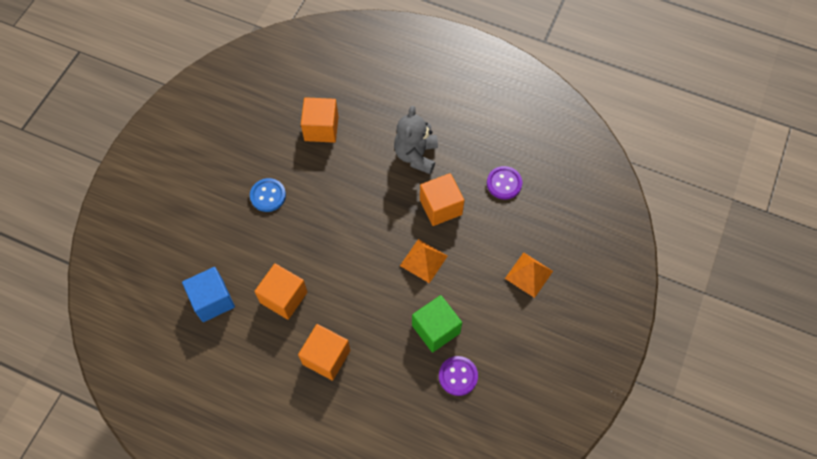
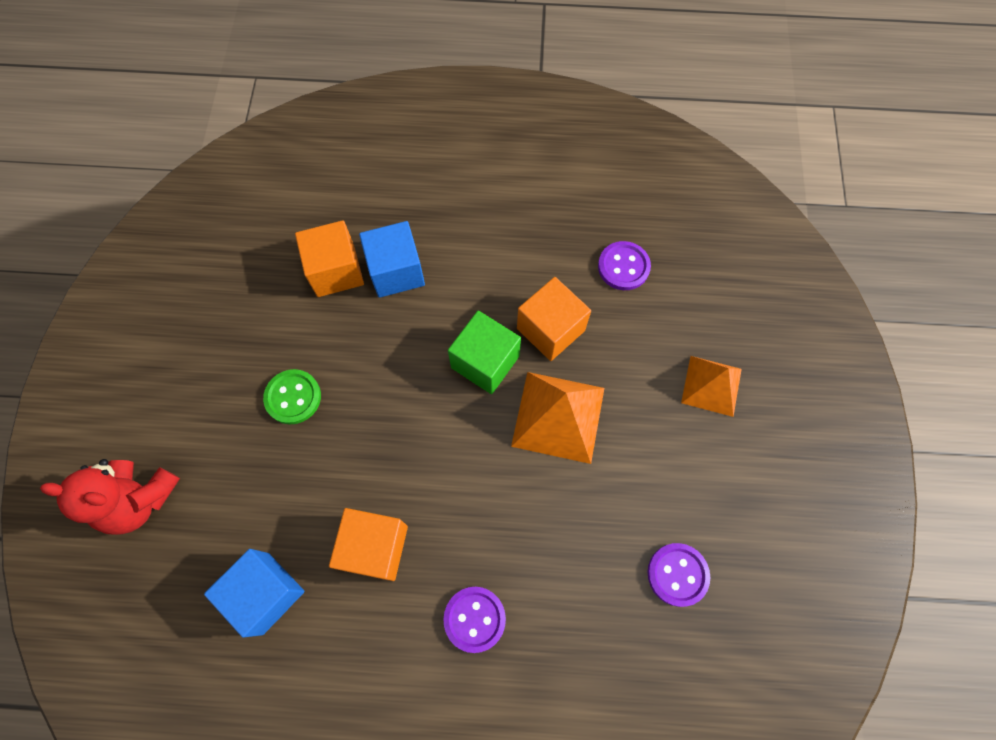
camera: 20 degrees left, 5 degrees up
(160, 224) = (139, 500): none -> red teddy bear
(268, 196) = (293, 397): blue button -> green button
(326, 357) = (474, 619): orange cube -> purple button
(358, 140) = (396, 271): none -> blue cube
(416, 155) = (486, 266): grey teddy bear -> none
(423, 260) = (558, 417): orange pyramid -> orange pyramid, size x1.51
(436, 329) = (617, 514): green cube -> green cube (485, 362)

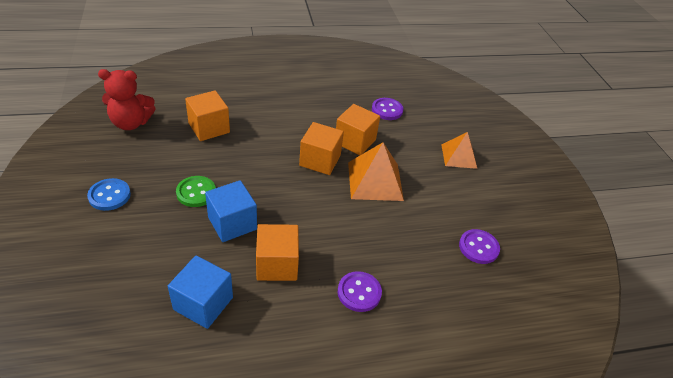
camera: 20 degrees left, 25 degrees down
(139, 500) = (91, 264): red teddy bear -> red teddy bear (131, 123)
(178, 384) = (109, 195): none -> blue button
(396, 271) = (249, 124): blue cube -> blue cube (232, 223)
(485, 362) = (320, 160): green cube -> orange cube

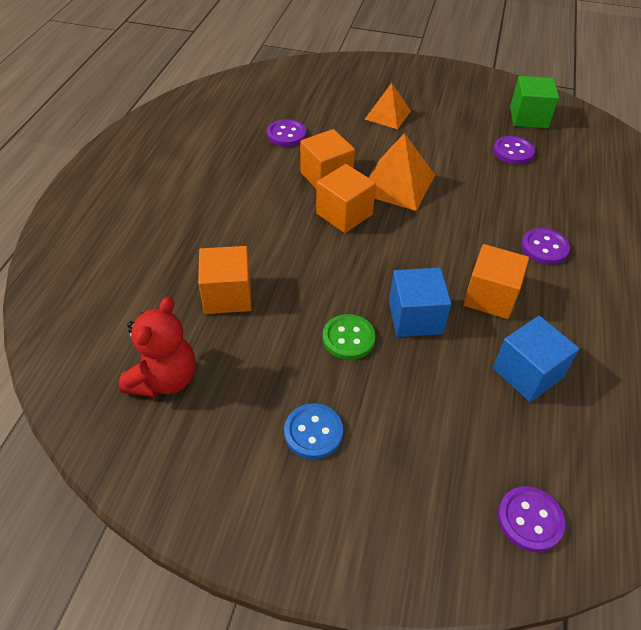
camera: 60 degrees left, 5 degrees up
(62, 327) = (530, 520): none -> purple button
(543, 250) = (528, 117): none -> green cube

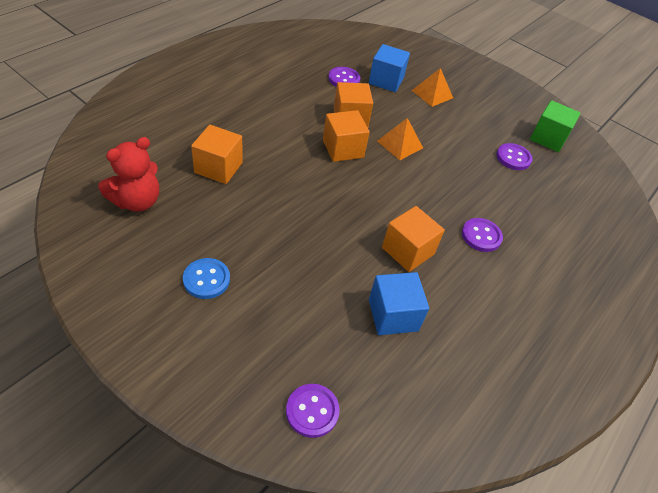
camera: 20 degrees right, 0 degrees up
(348, 338) = (279, 231): green button -> none
(397, 184) = (400, 144): orange pyramid -> orange pyramid, size x0.66
(415, 317) = (339, 239): blue cube -> blue cube (386, 80)

